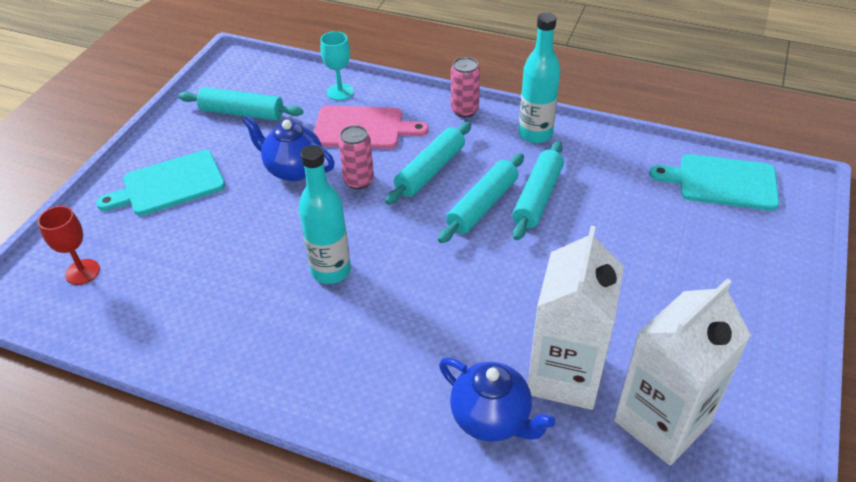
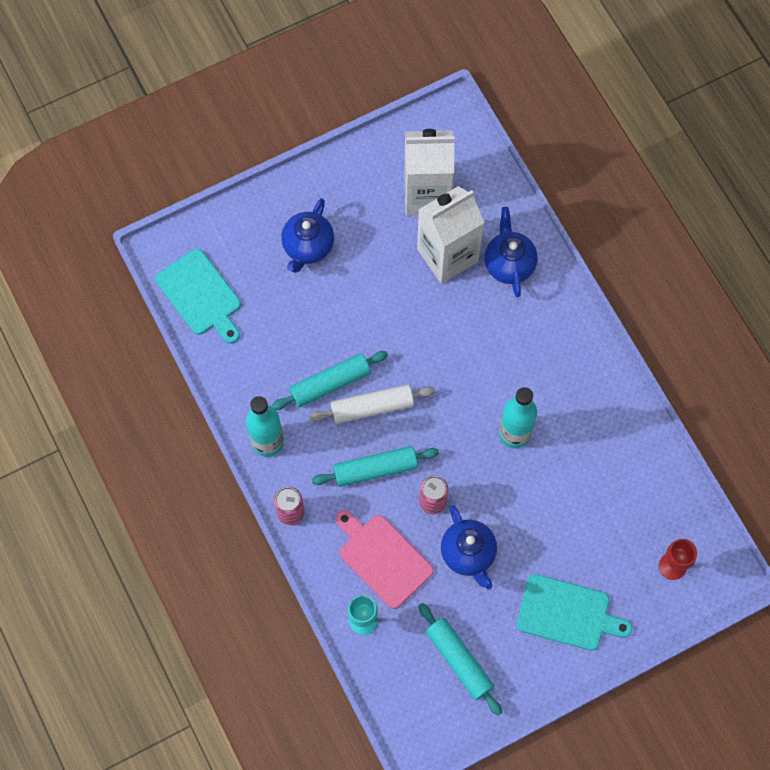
camera: 140 degrees left, 25 degrees up
(482, 205) = (372, 407): turquoise rolling pin -> white rolling pin
(698, 279) = (308, 247): none -> blue teapot

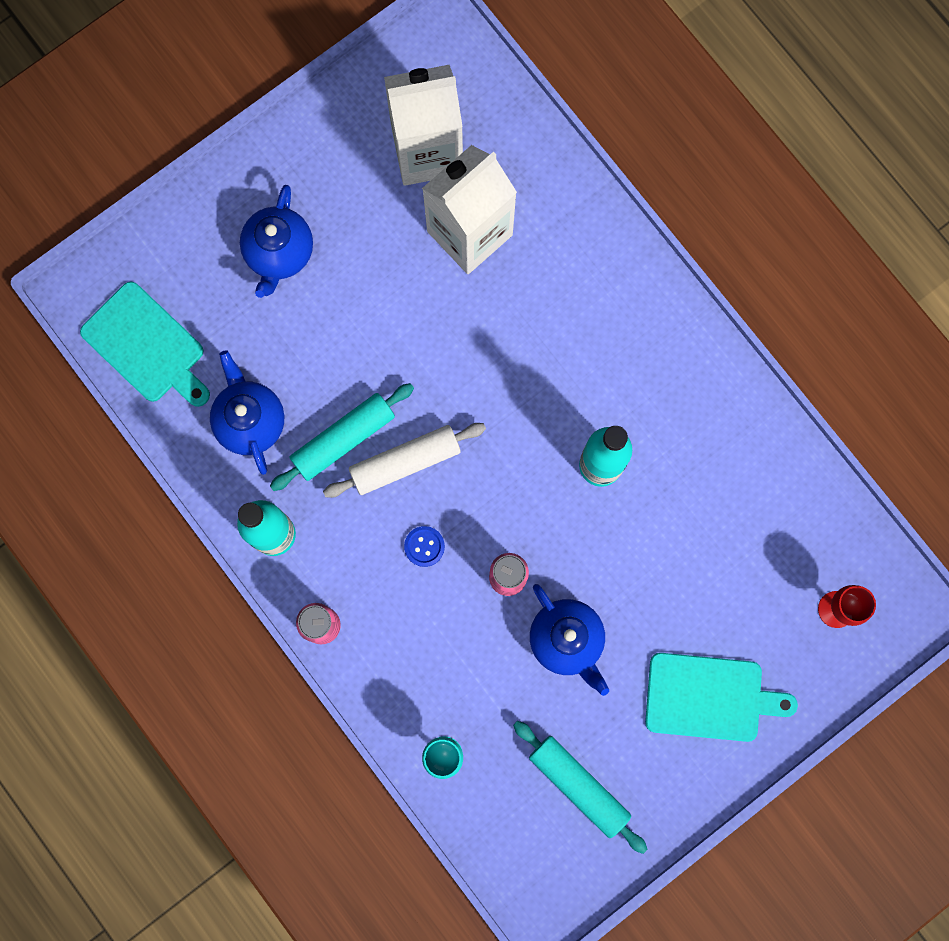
camera: 10 degrees left, 10 degrees up
(375, 469) = (424, 546): turquoise rolling pin -> blue button
(382, 558) = (455, 666): pink cutting board -> none
(509, 264) = (554, 231): blue teapot -> blue teapot (250, 421)

